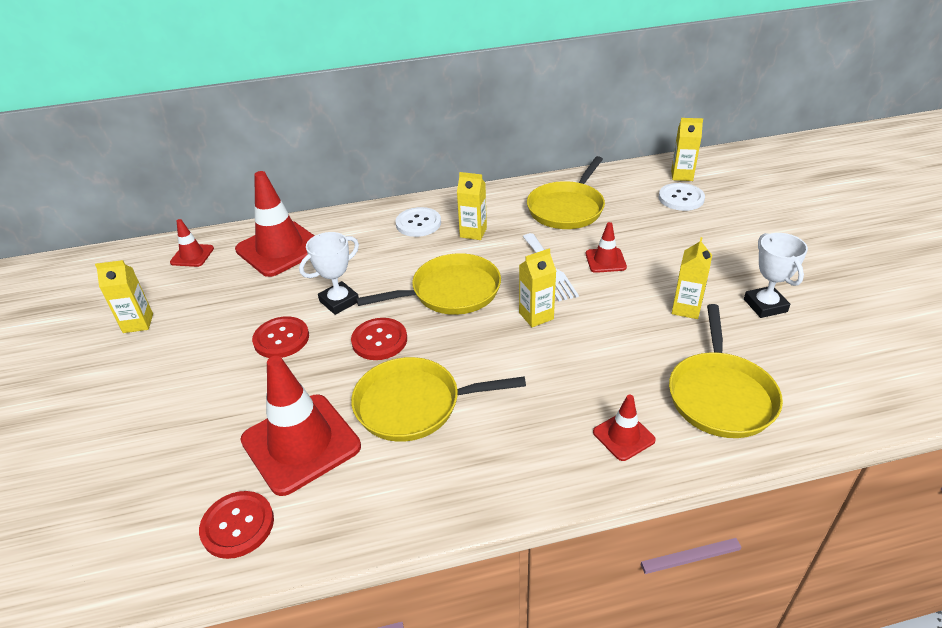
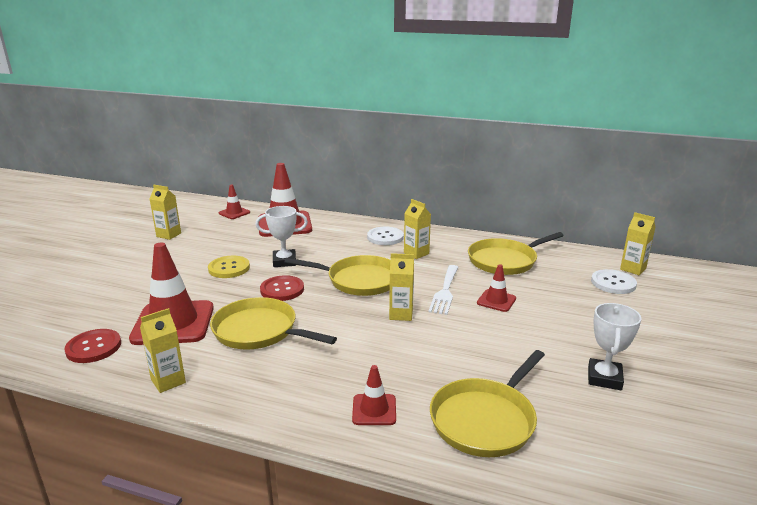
camera: 30 degrees right, 15 degrees down
(281, 339) = (229, 268): red button -> yellow button
(686, 309) = (527, 353): yellow carton -> yellow carton (168, 381)

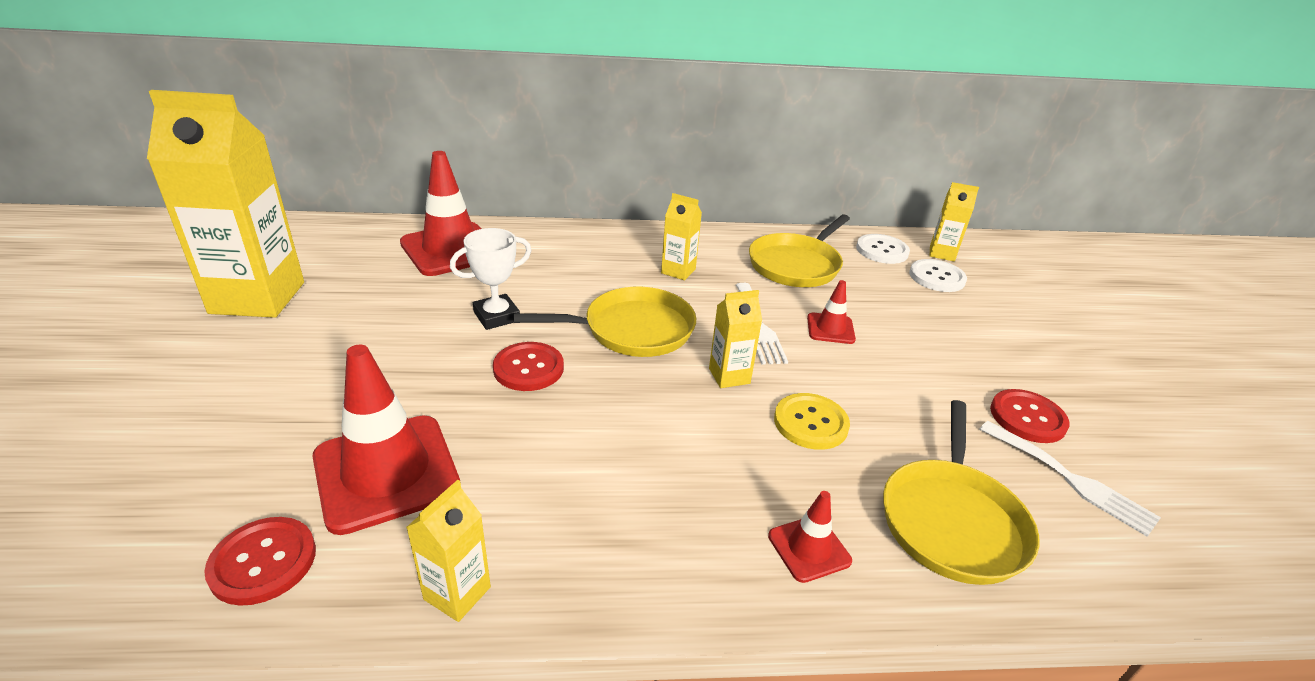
camera: 25 degrees left, 10 degrees up
(168, 235) = (257, 298): yellow carton -> yellow carton, size x2.21
(229, 268) = (413, 345): yellow button -> yellow button (810, 423)
(234, 213) = (350, 239): red traffic cone -> none
(259, 331) = (544, 452): yellow pan -> none
(385, 237) = (617, 251): white button -> white button (882, 250)
(604, 378) = (1027, 418): white trophy -> red button
(604, 420) = (1071, 480): none -> white fork

